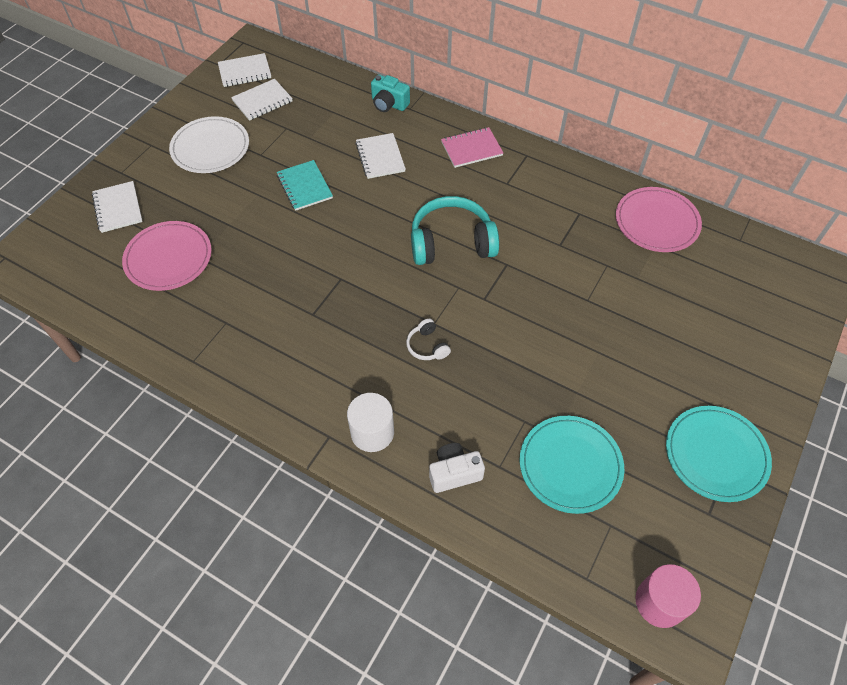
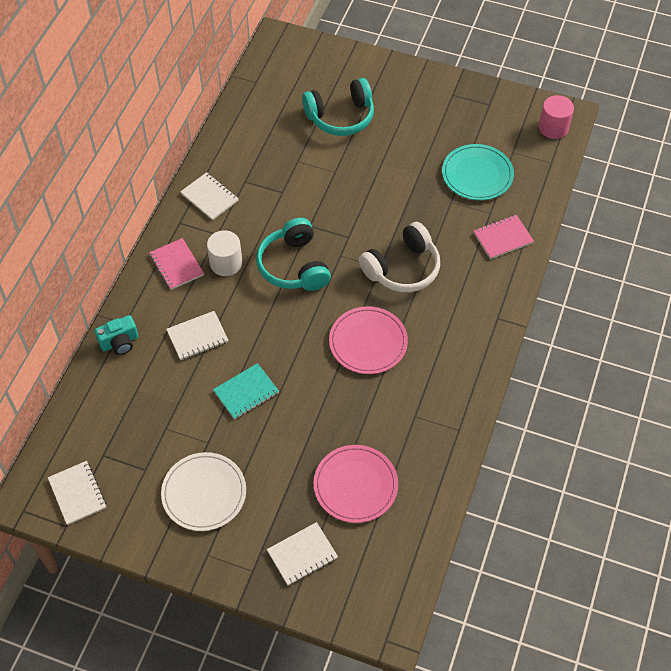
camera: 100 degrees left, 0 degrees up
(262, 101) = (126, 462): white notebook -> white notebook (209, 197)
(372, 432) = (486, 291): white cylinder -> white cylinder (226, 263)
(389, 104) = (119, 342): turquoise camera -> turquoise camera turned 45 degrees clockwise
(427, 346) = (402, 268): white headphones -> white headphones, size x2.19
(454, 473) = (503, 238): white camera -> pink notebook
(657, 222) = (246, 131): pink plate -> pink plate (368, 342)
(681, 319) = (340, 117): none -> turquoise headphones
(716, 454) = (446, 100): turquoise plate -> none

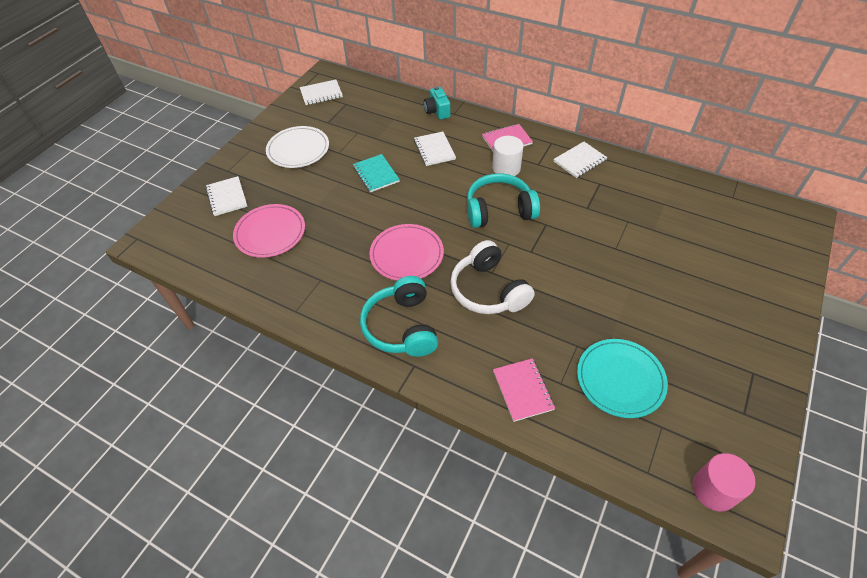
camera: 100 degrees right, 5 degrees down
(340, 117) = (695, 260): turquoise headphones -> turquoise headphones (402, 327)

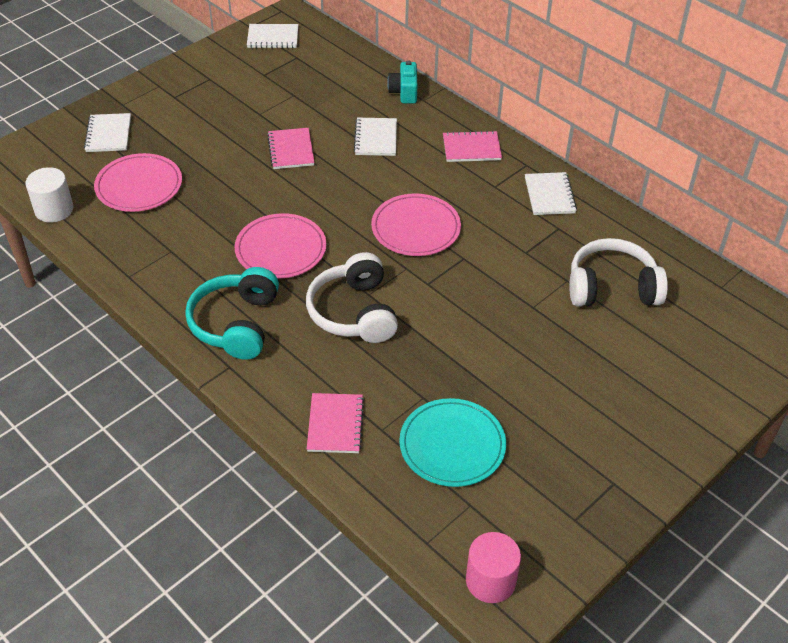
camera: 15 degrees right, 5 degrees down
(298, 149) = (214, 99): white plate -> none
(376, 174) = (291, 150): turquoise notebook -> pink notebook
(499, 210) = (416, 228): turquoise headphones -> pink plate
(506, 168) = (452, 181): white cylinder -> white cylinder (54, 210)
(579, 161) = (549, 195): white notebook -> white notebook turned 75 degrees counterclockwise
(661, 218) = (612, 288): none -> white headphones

